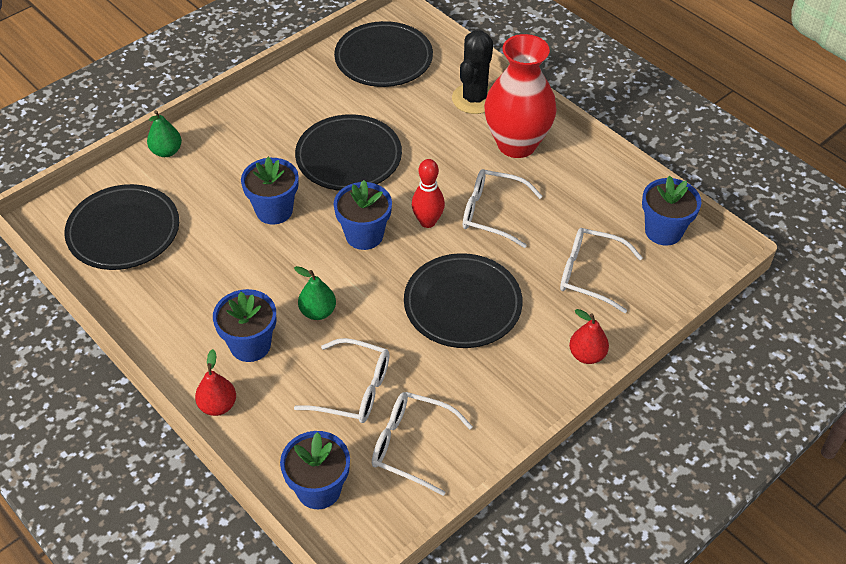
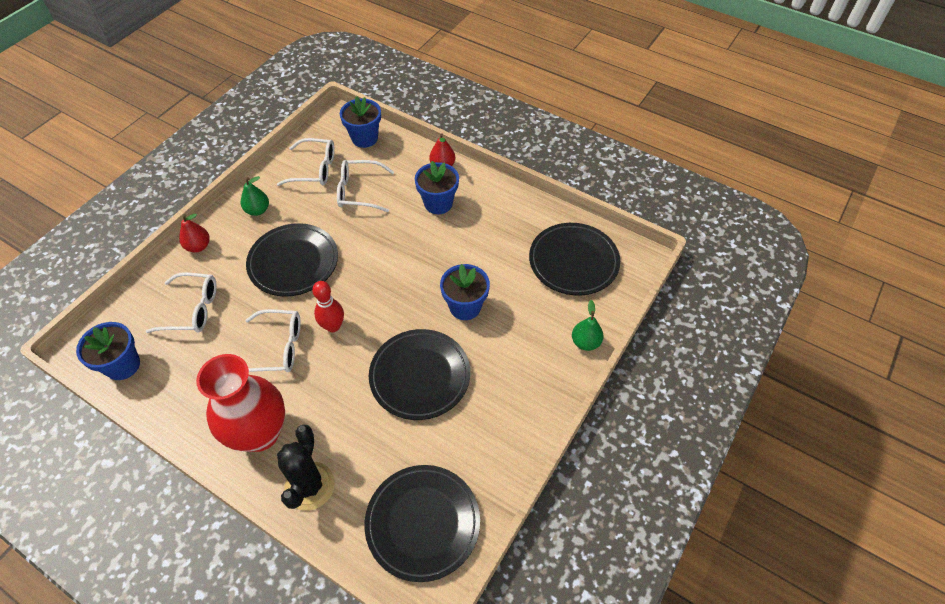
camera: 165 degrees right, 5 degrees up
(318, 312) = (400, 234): green pear -> green pear (258, 210)
(364, 235) = (383, 302): blue flower pot -> none

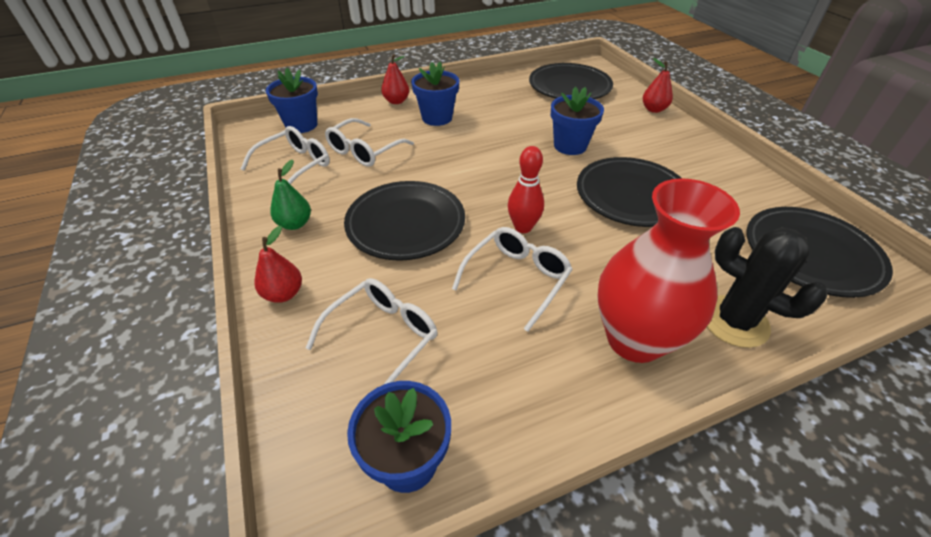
camera: 55 degrees left, 10 degrees down
(585, 342) = (653, 109): green pear -> red pear

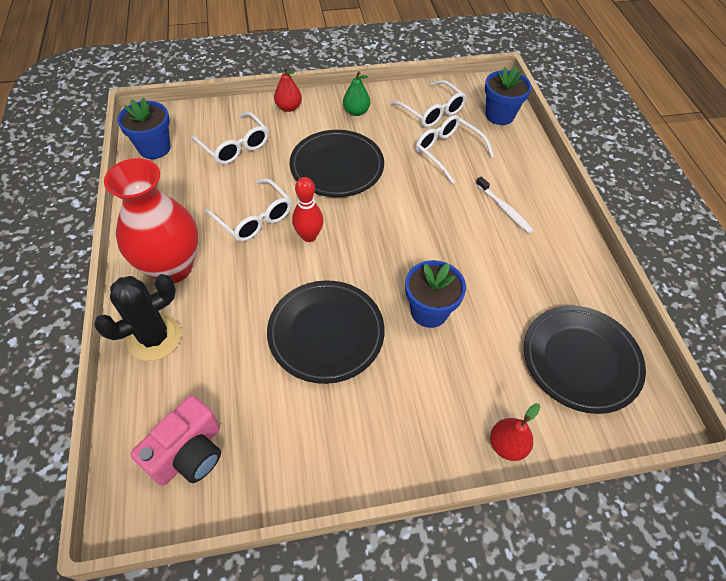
camera: 100 degrees right, 10 degrees up
(396, 101) = (544, 182): red pear -> none
(437, 118) = (504, 209): blue flower pot -> white toothbrush
(810, 255) = (189, 453): black plate -> pink camera

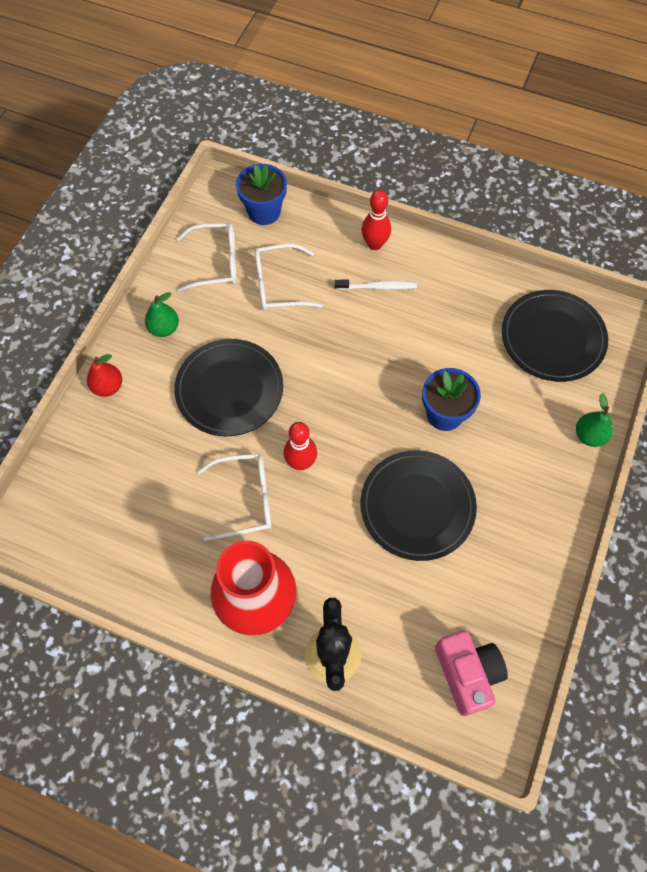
camera: 55 degrees left, 10 degrees up
(154, 148) = (71, 551): blue flower pot -> none
(234, 146) = (128, 468): white glasses -> none
(507, 445) = (589, 436): red pear -> green pear
(540, 189) = (375, 244): none -> red bowling pin

